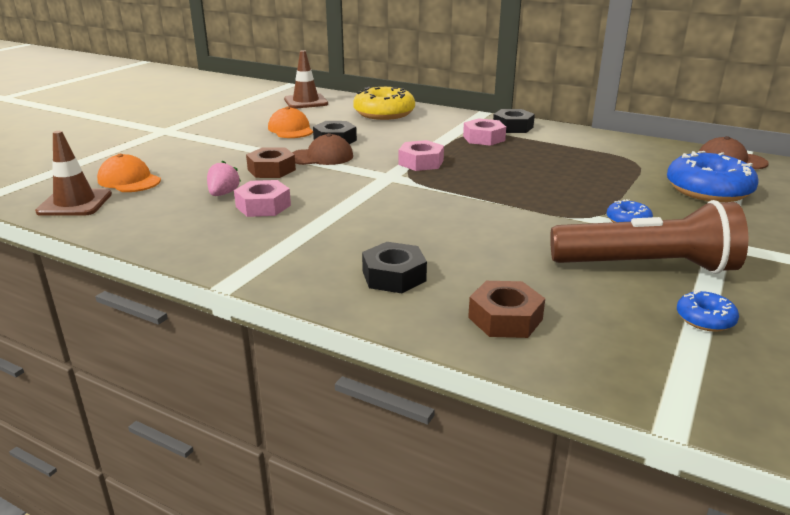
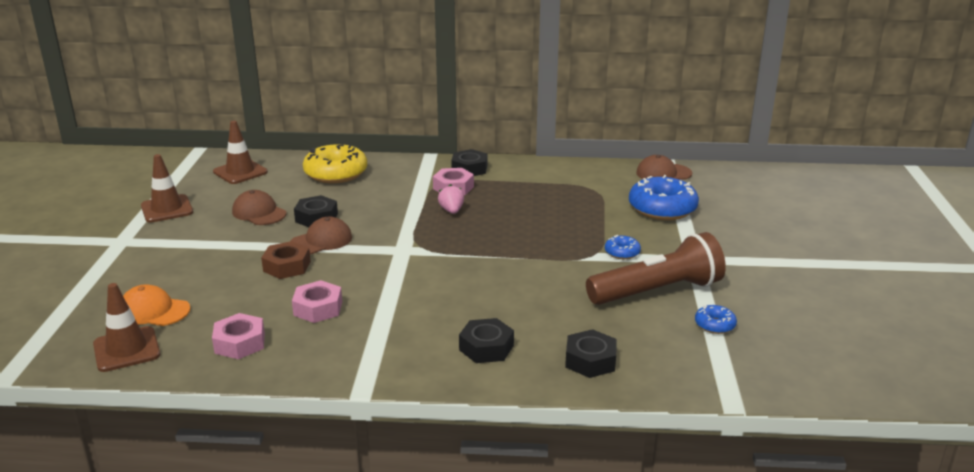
camera: 25 degrees left, 0 degrees up
(222, 116) = (167, 209): none -> brown traffic cone
(223, 194) = (267, 304): pink strawberry -> pink strawberry (451, 211)
(290, 129) = (259, 213): orange cap -> brown cap
(421, 162) = (419, 228): pink nut -> pink nut (240, 343)
(505, 318) = (590, 360): brown nut -> black nut

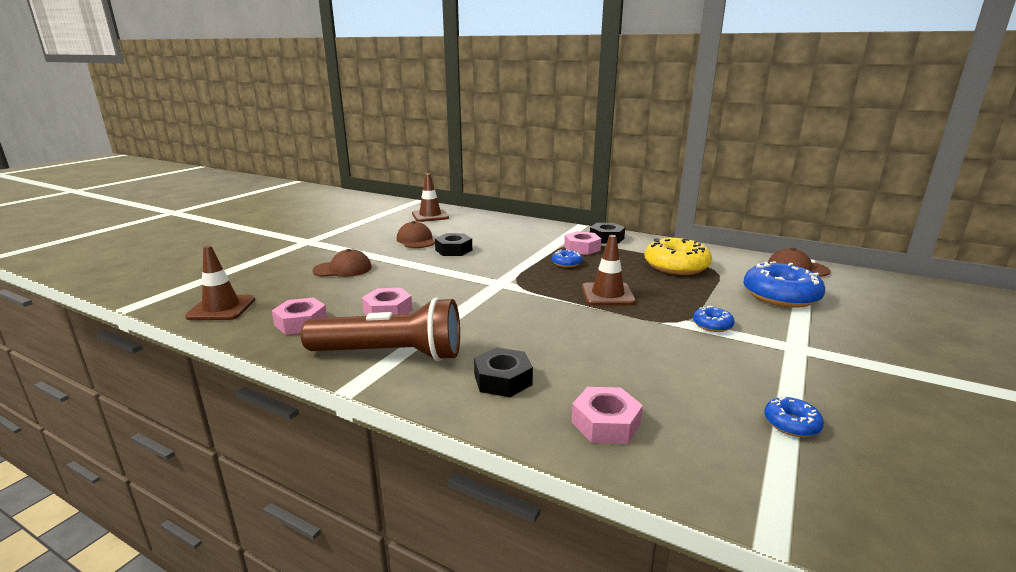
camera: 25 degrees right, 5 degrees down
(153, 311) = (272, 287): orange cap -> none
(167, 209) = (358, 228): brown traffic cone -> brown traffic cone (607, 295)
(287, 266) = (397, 277): brown nut -> none
(321, 241) = (441, 265): brown cap -> brown cap (343, 269)
(336, 173) = (496, 226): yellow donut -> yellow donut (676, 266)
(451, 211) = (566, 263): pink strawberry -> blue donut
(590, 360) = (605, 423): black nut -> pink nut
(657, 291) = (733, 370): brown flashlight -> brown flashlight (390, 354)

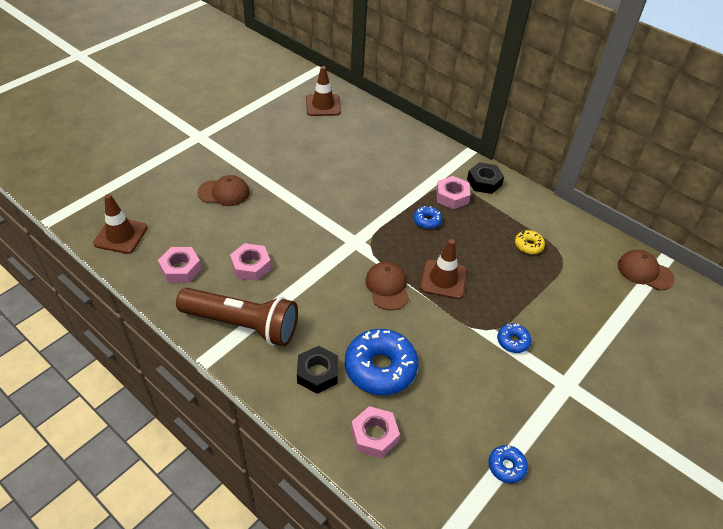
camera: 10 degrees right, 25 degrees up
(416, 240) = (298, 152): brown cap -> brown cap (387, 287)
(453, 250) = (329, 177): black nut -> none
(676, 266) = (528, 245): yellow donut -> yellow donut, size x0.48
(780, 296) = (599, 312): blue donut -> blue donut (380, 368)

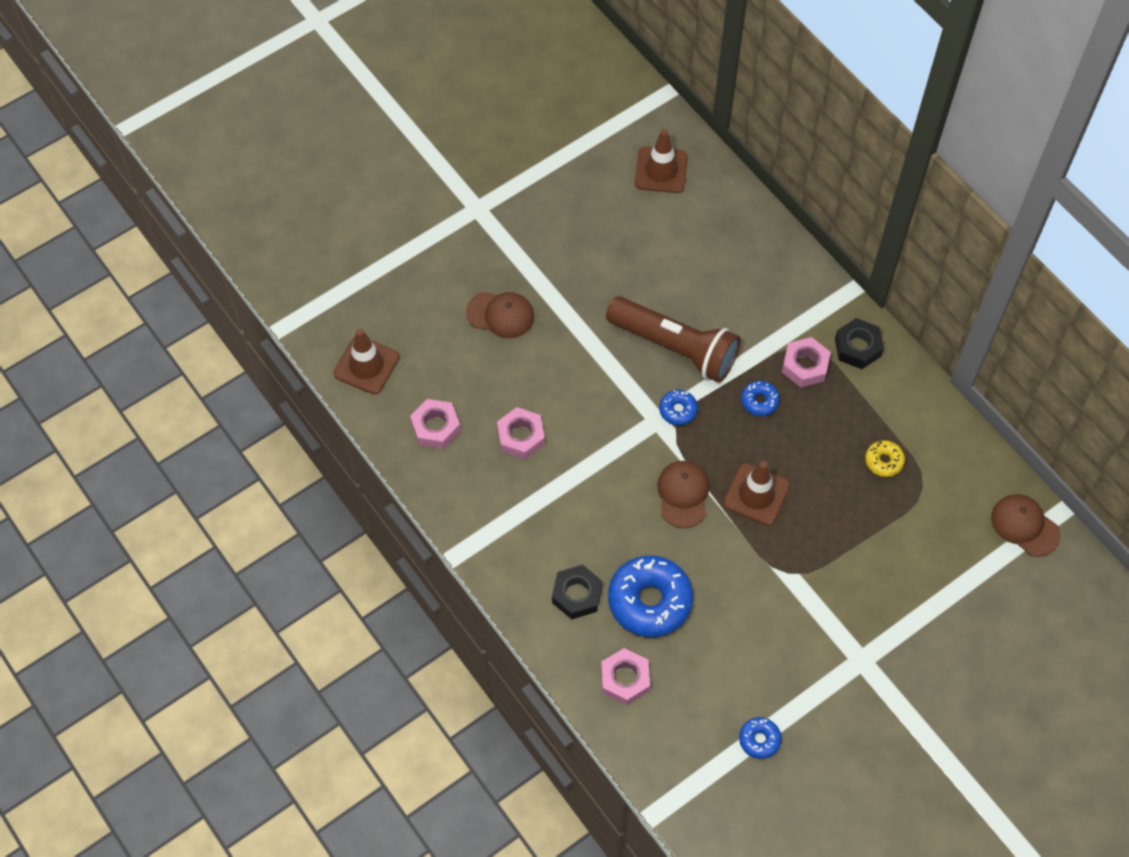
camera: 15 degrees right, 15 degrees up
(242, 325) = (500, 518): brown flashlight -> brown flashlight (675, 348)
(513, 341) = (816, 594): blue donut -> blue donut (678, 410)

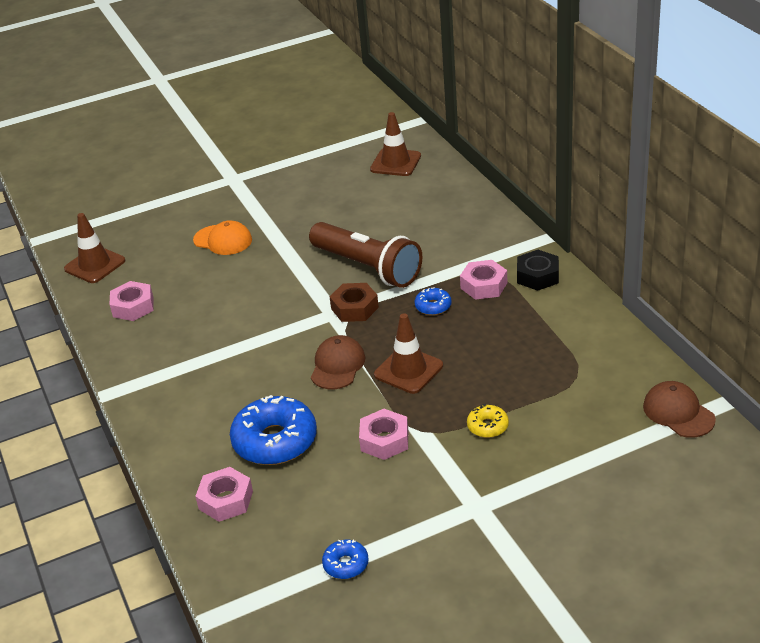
camera: 15 degrees right, 25 degrees down
(500, 315) = (223, 240): brown cap -> orange cap
(521, 437) = (205, 317): pink nut -> pink nut (384, 440)
(577, 595) = (206, 431): black nut -> none
(678, 410) = (354, 308): blue donut -> brown nut
(884, 461) = (542, 355): yellow donut -> yellow donut (487, 426)

